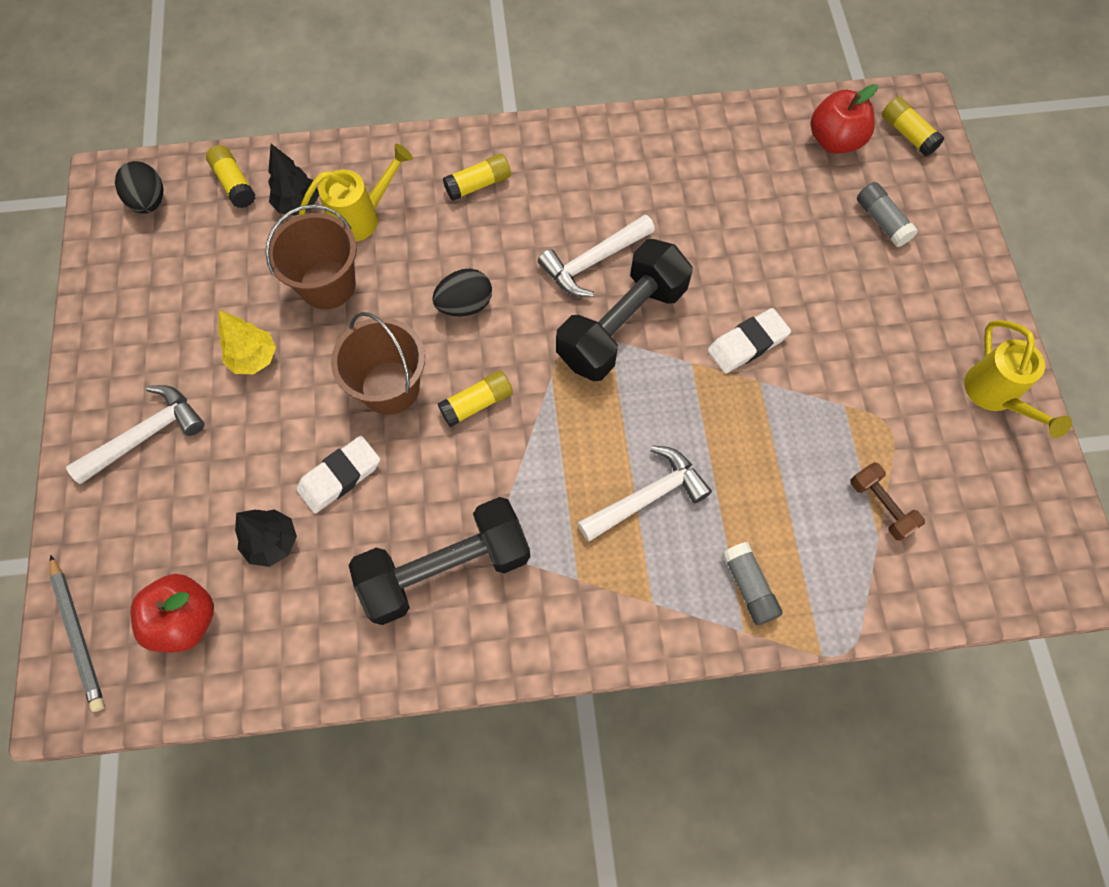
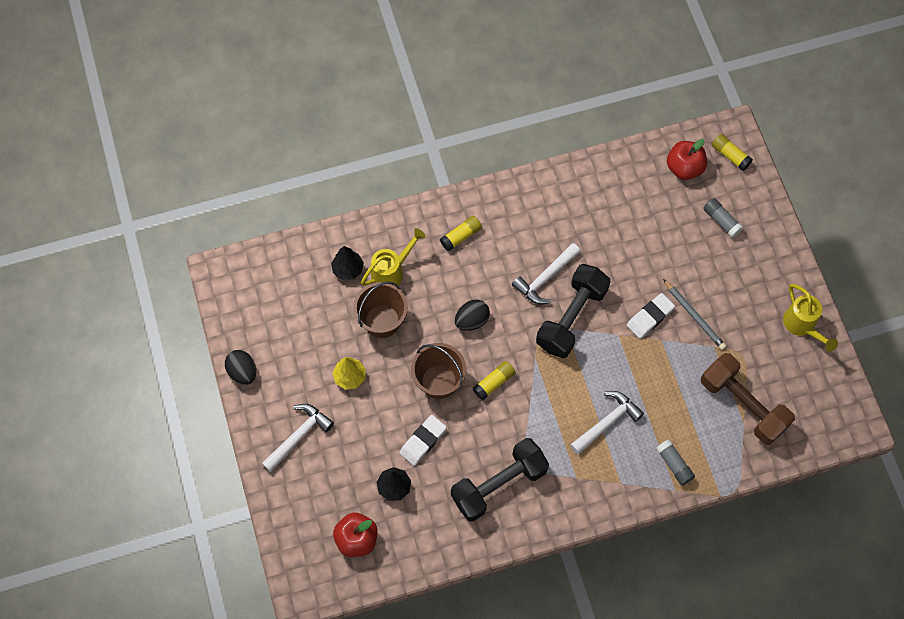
camera: 10 degrees left, 0 degrees up
(78, 634) = (297, 558): grey pencil -> grey pencil (694, 316)
(149, 201) = (250, 283): black egg -> black egg (243, 372)
(234, 184) = (302, 261): yellow glue stick -> none
(881, 506) = (742, 405): brown dumbbell -> brown dumbbell, size x2.11

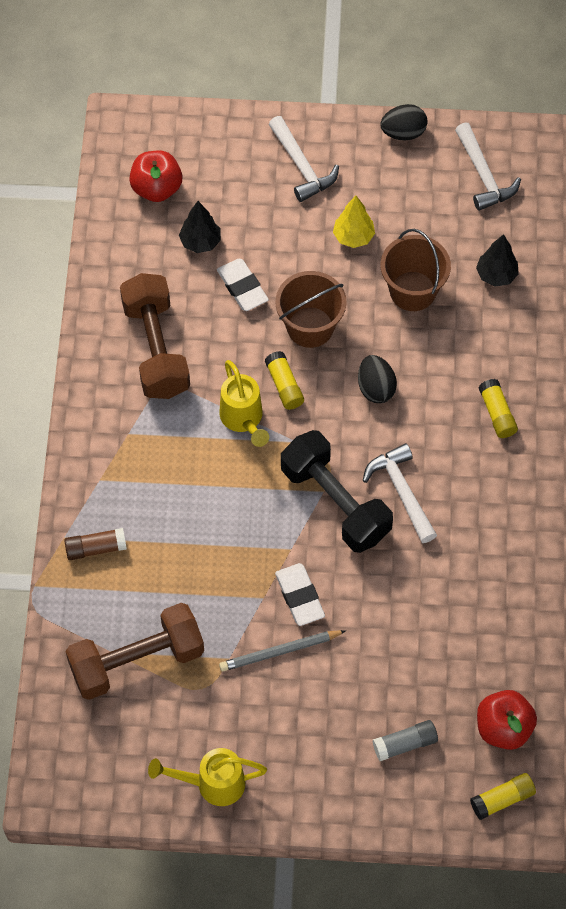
camera: 110 degrees right, 5 degrees down
(392, 271) = (476, 321): yellow watering can -> yellow watering can (243, 420)
(499, 484) = (156, 349): black dumbbell -> brown dumbbell
(607, 422) = (182, 493): white hammer -> white hammer (484, 175)
(674, 464) = (96, 548): grey glue stick -> brown glue stick

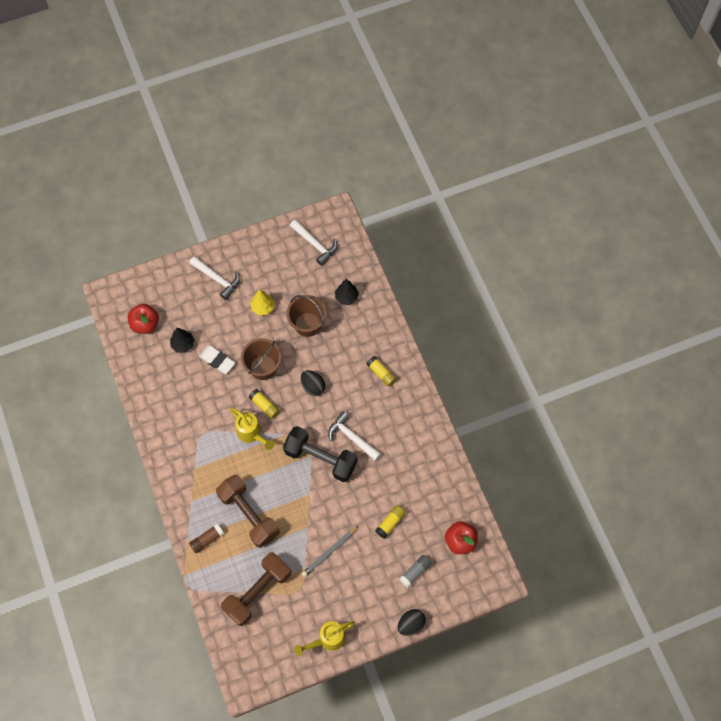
camera: 25 degrees left, 5 degrees up
(156, 349) = (187, 415): brown dumbbell -> brown dumbbell (249, 514)
(299, 596) = (325, 518): white eraser -> none
(403, 133) = (262, 238): black egg -> black egg (411, 624)
(502, 799) = (476, 579): yellow glue stick -> yellow glue stick (390, 523)

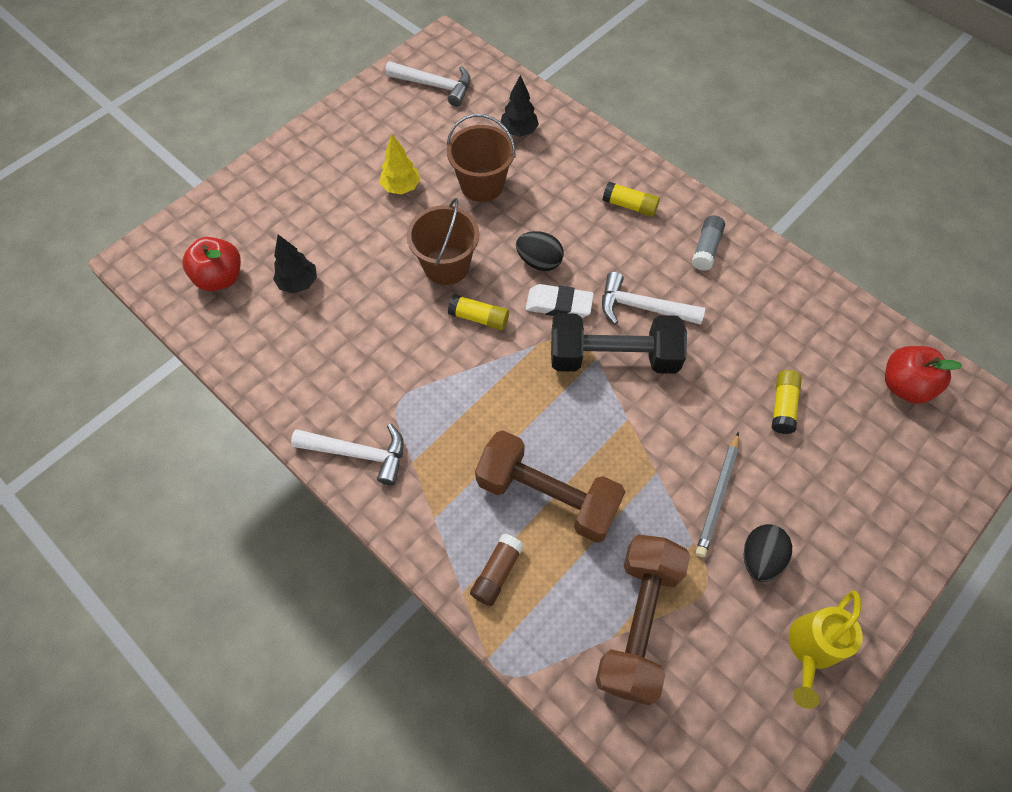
camera: 25 degrees left, 5 degrees down
(217, 279) = (311, 177): white hammer -> white hammer (359, 453)
(217, 360) = (367, 284): white eraser -> white eraser (559, 304)
(252, 434) = (482, 367): yellow watering can -> none
(411, 624) = (925, 552): black egg -> black egg (760, 558)
(415, 572) = (872, 464): grey glue stick -> grey glue stick (706, 248)

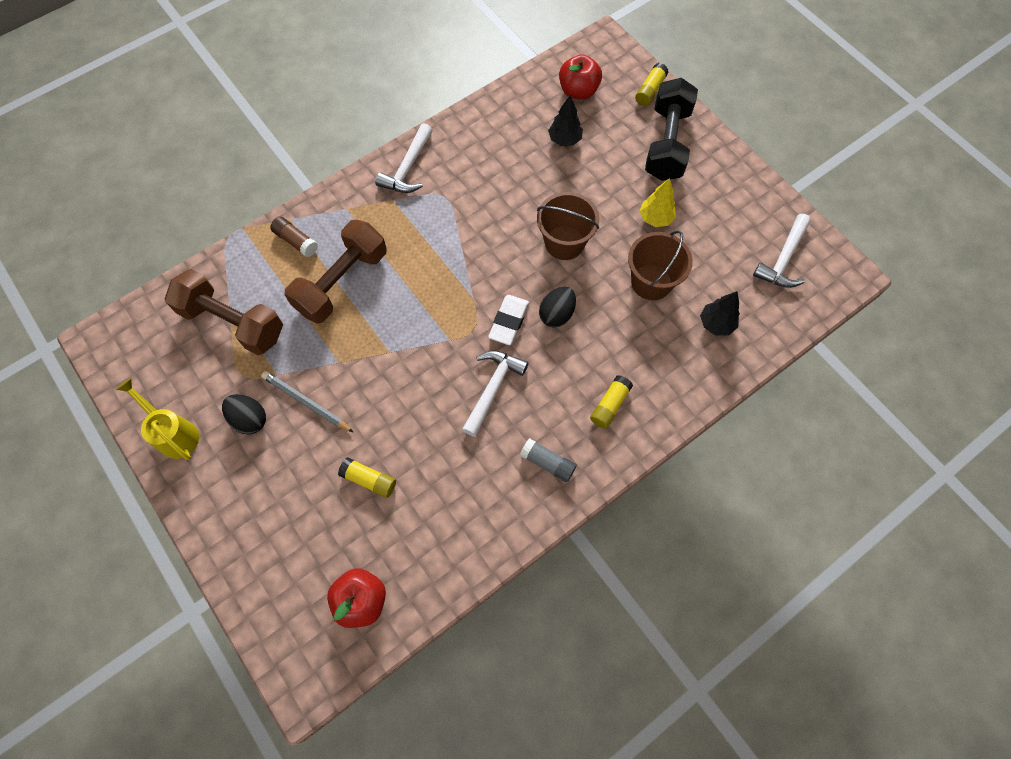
camera: 100 degrees right, 5 degrees up
(479, 318) = (507, 259): yellow glue stick -> yellow glue stick (650, 90)
(613, 357) = (448, 353): black dumbbell -> black dumbbell (666, 143)

